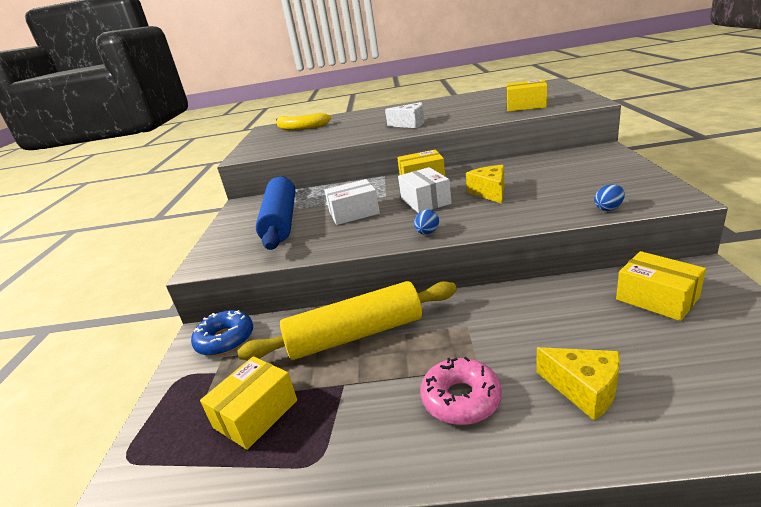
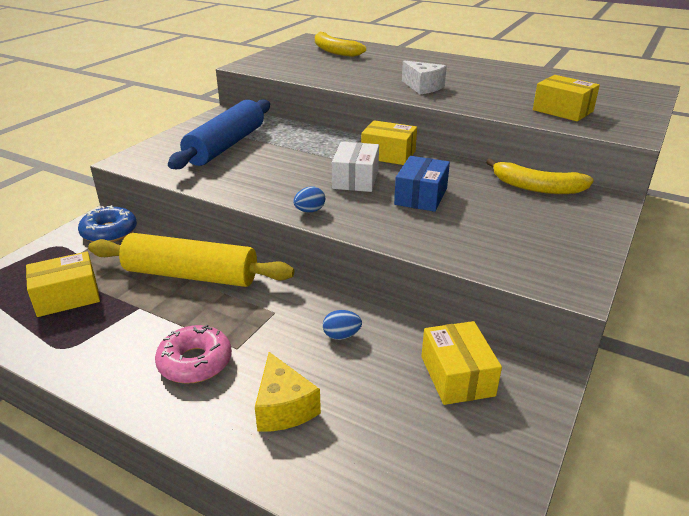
camera: 25 degrees right, 5 degrees up
(354, 213) = (286, 163): white box -> none
(490, 192) = (421, 196): yellow cheese -> blue box
(552, 160) = (537, 187): none -> yellow banana
(608, 208) = (492, 264): blue egg -> blue egg (341, 336)

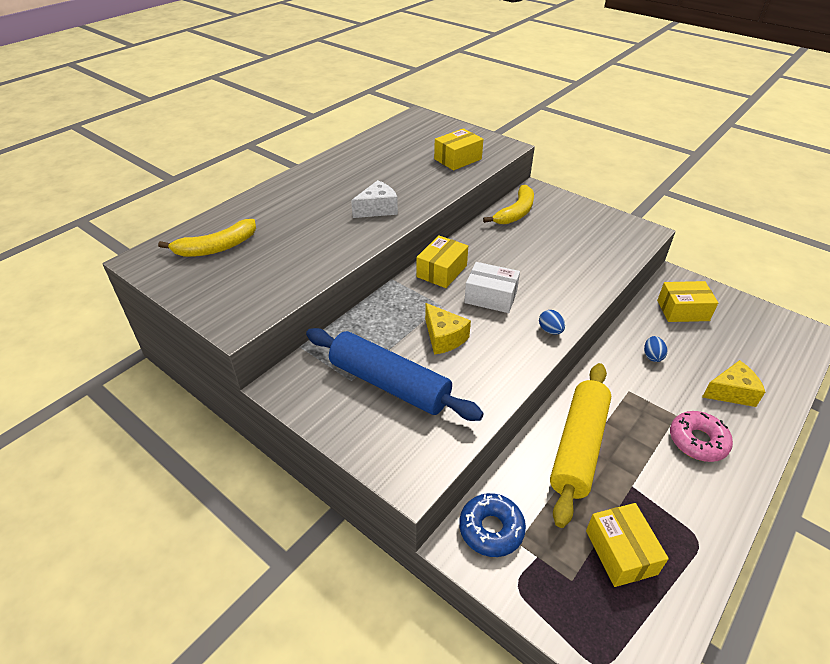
camera: 80 degrees left, 10 degrees up
(286, 161) = (444, 337): none -> yellow cheese
(421, 196) = (526, 267): blue box -> none

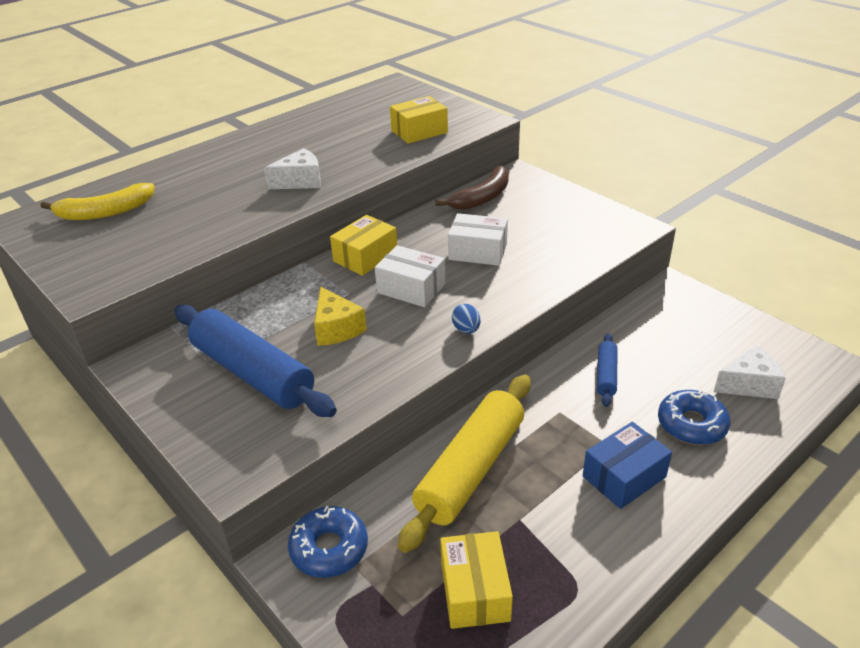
camera: 10 degrees right, 5 degrees down
(516, 212) = (483, 197): yellow banana -> brown banana
(531, 261) = (477, 251): none -> white box
(652, 356) = (606, 375): blue egg -> blue rolling pin
(682, 310) = (667, 325): yellow box -> none
(697, 441) = (624, 477): pink donut -> blue box
(731, 392) = (691, 424): yellow cheese -> blue donut
(760, 355) = (749, 384): none -> white cheese

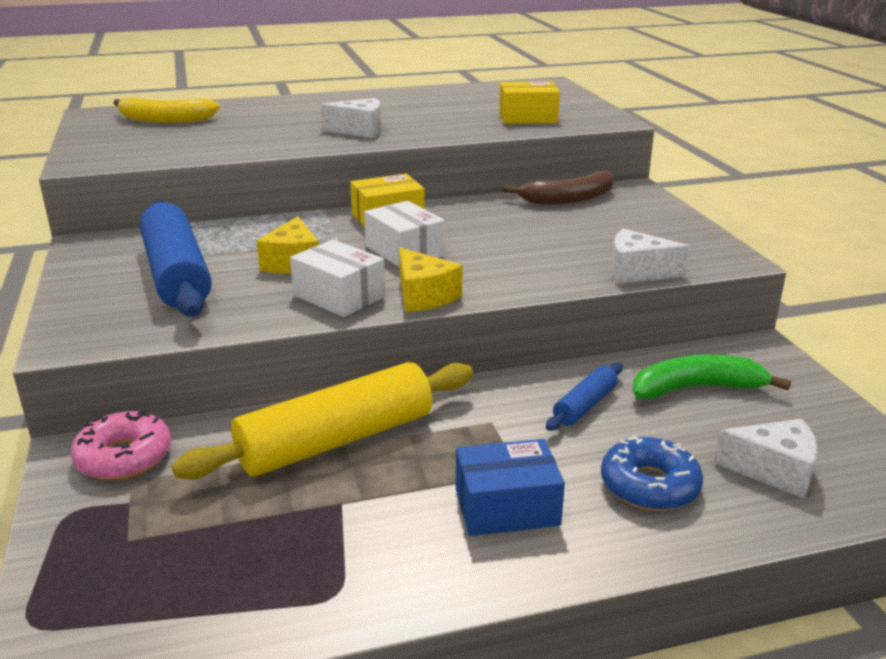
camera: 25 degrees right, 10 degrees down
(329, 548) = (124, 457): blue donut -> pink donut
(466, 330) = (423, 296): blue egg -> yellow cheese
(475, 591) = (222, 549): yellow box -> none
(477, 251) = (511, 239): white box -> white box (339, 296)
(588, 258) = (637, 272): none -> white cheese
(661, 335) = (696, 388): none -> green banana

